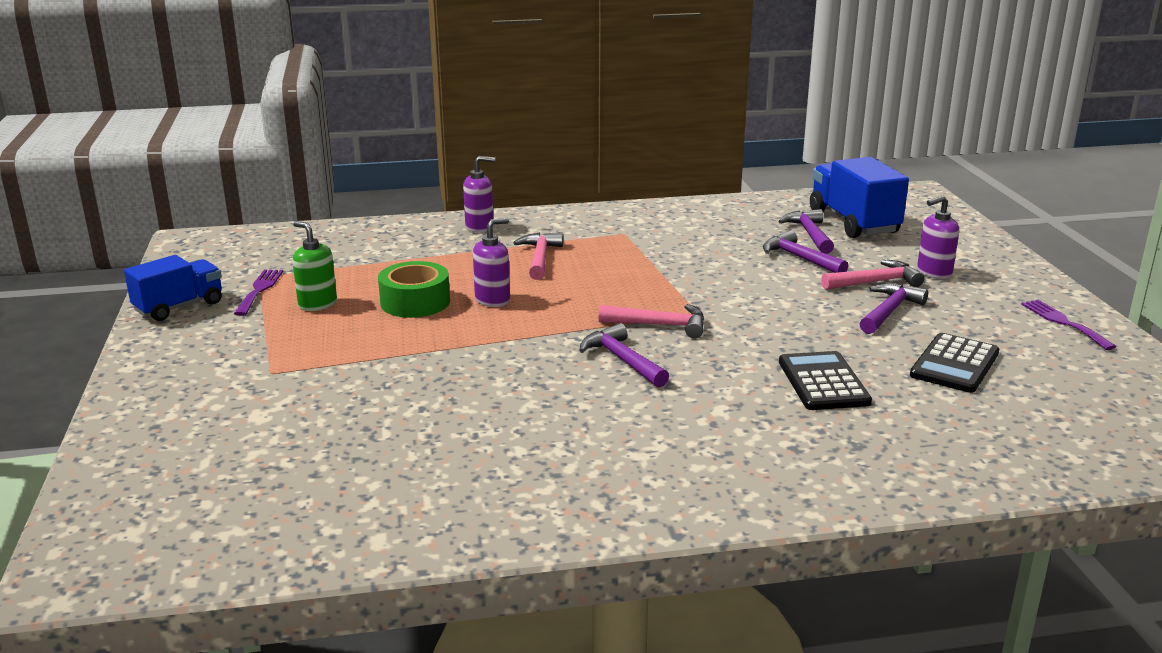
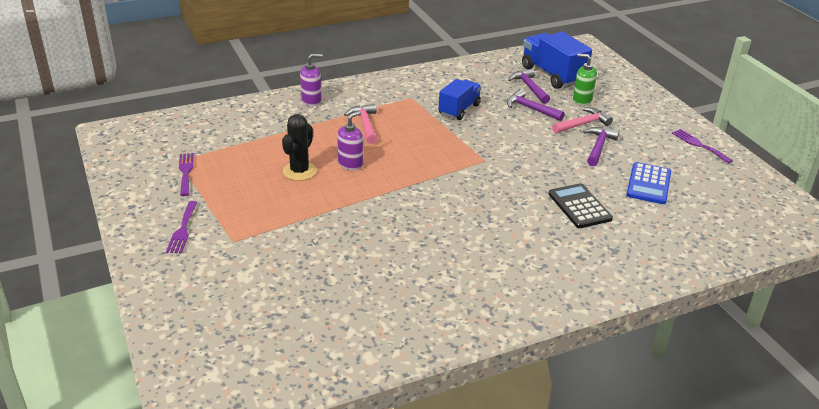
camera: 15 degrees left, 10 degrees up
(179, 307) = (136, 193): blue truck -> blue truck (459, 109)
(211, 353) = (182, 230): none -> purple fork
(317, 304) = (233, 180): green soap dispenser -> green soap dispenser (582, 100)
(415, 302) = (299, 171): green tape -> black cactus
(622, 360) = (454, 203): purple hammer -> none
(660, 325) = (466, 173): pink hammer -> none
(934, 272) = (614, 113): purple soap dispenser -> none
(954, 364) = (648, 184): black calculator -> blue calculator

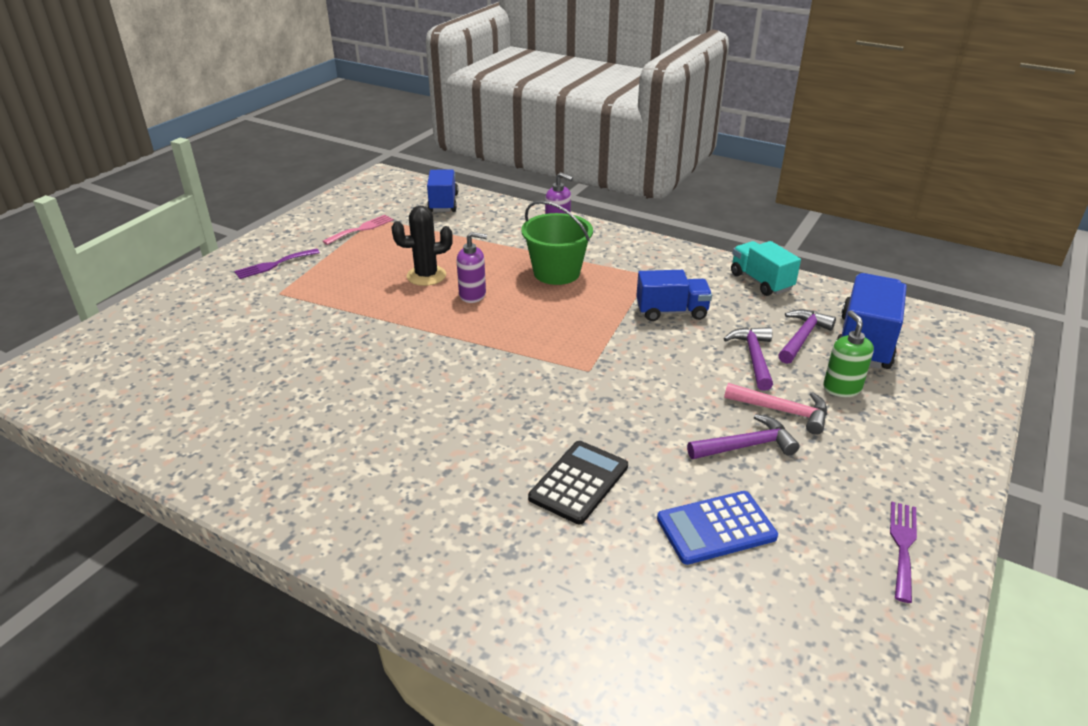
camera: 55 degrees right, 0 degrees up
(186, 172) = (361, 229): purple fork -> pink fork
(201, 124) = (443, 203): none -> blue truck
(365, 124) = (556, 272): pink hammer -> green bucket
(464, 71) = (761, 281): none -> turquoise truck

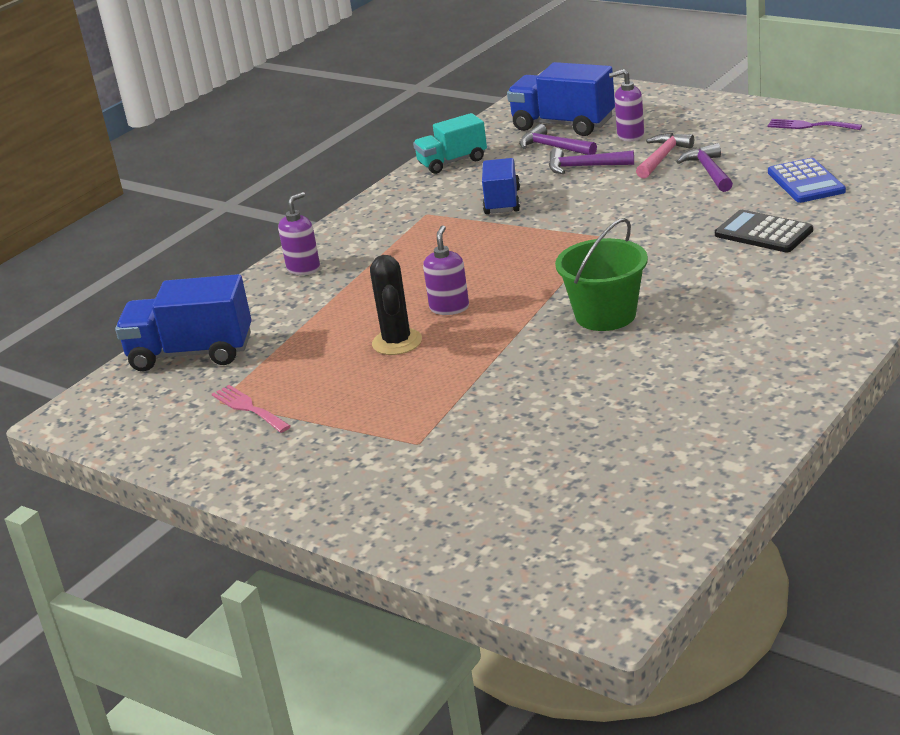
camera: 80 degrees left, 5 degrees down
(274, 265) = (336, 463): purple fork -> none
(443, 203) = (191, 353): blue truck -> blue truck, size x1.51
(556, 272) = (409, 263): green bucket -> green bucket (605, 315)
(842, 388) = (630, 135): green soap dispenser -> purple soap dispenser

